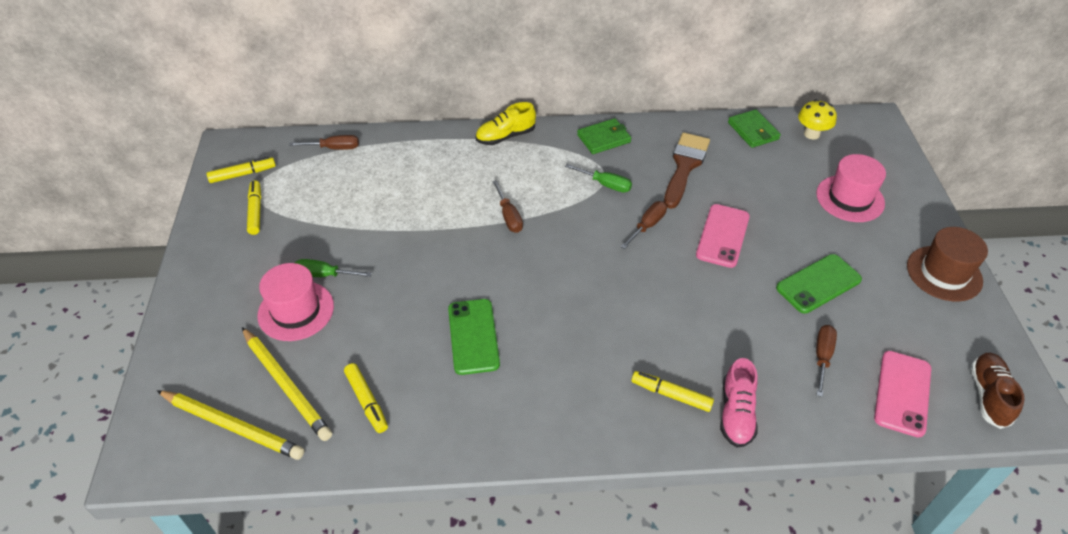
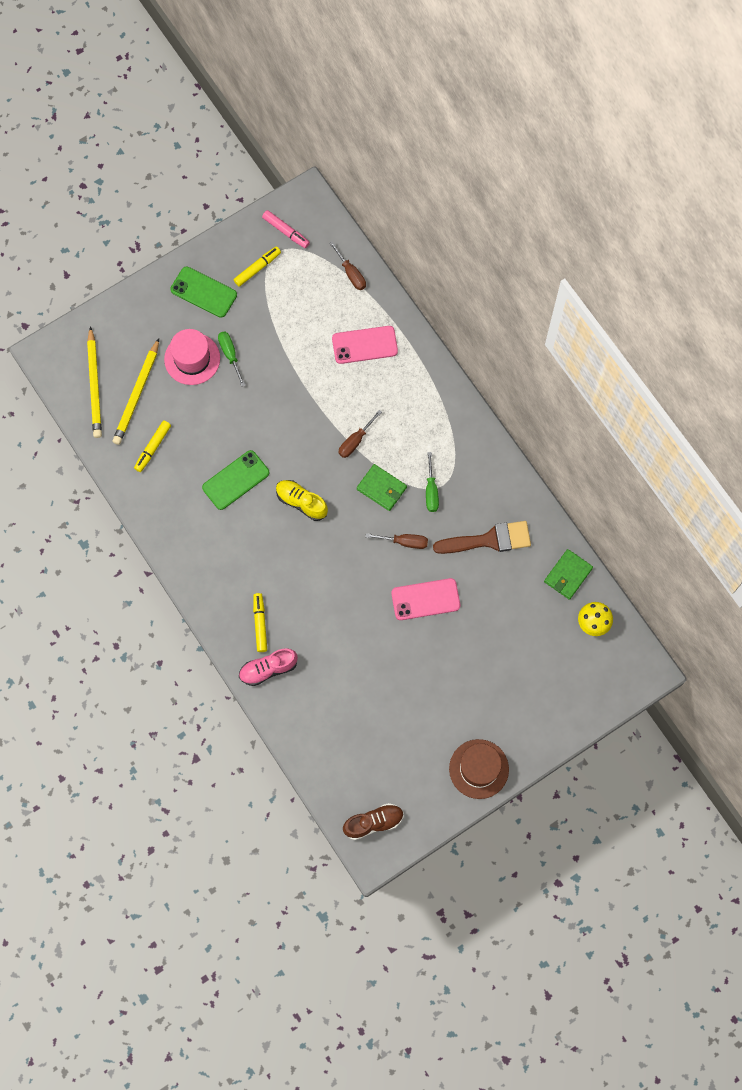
camera: 60 degrees right, 25 degrees up
(242, 174) = (286, 231): yellow marker -> pink marker
(505, 136) = (441, 388): yellow shoe -> yellow shoe (301, 502)
(603, 138) = (485, 463): green wallet -> green wallet (381, 488)
(818, 284) = (415, 683): green phone -> green phone (203, 292)
(822, 357) = (346, 707): brown screwdriver -> none
(850, 198) = (525, 678): pink hat -> none
(902, 393) = (344, 767): pink phone -> pink phone (364, 345)

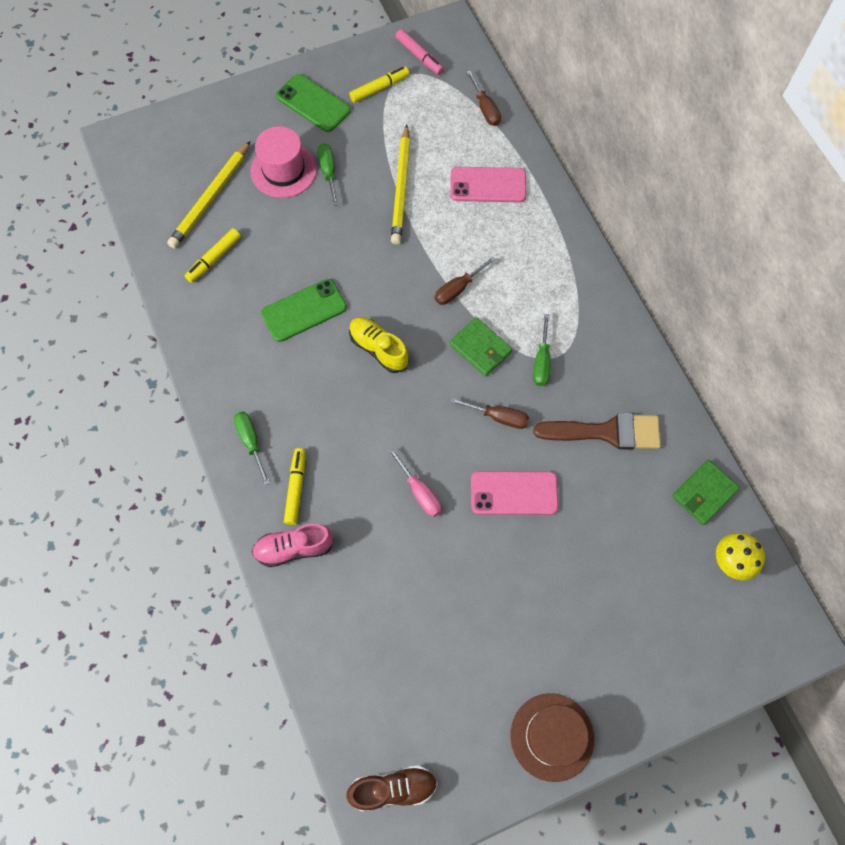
camera: 10 degrees right, 5 degrees down
(95, 385) = (164, 181): yellow pencil -> yellow pencil (401, 188)
(218, 594) = (251, 442): none -> green screwdriver
(354, 610) = (419, 492): none -> pink screwdriver

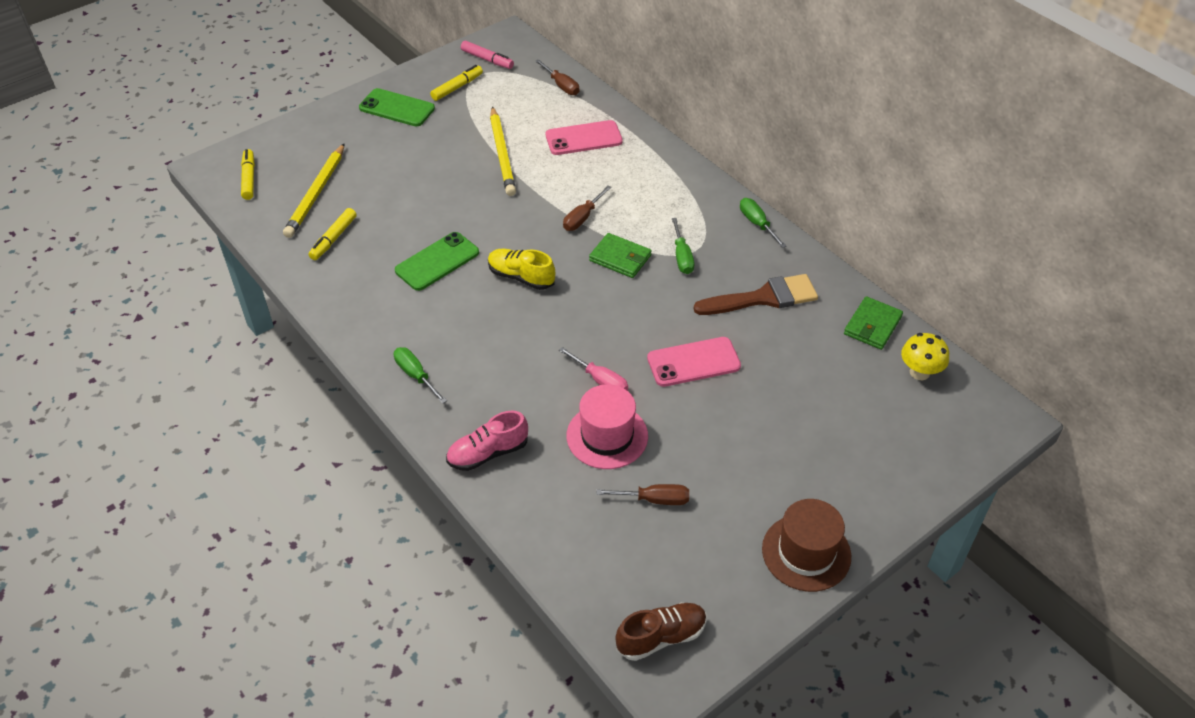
camera: 15 degrees left, 20 degrees down
(283, 170) = (383, 160): pink hat -> pink hat (607, 436)
(296, 488) = (474, 403): yellow marker -> yellow marker (249, 179)
(328, 172) = (428, 155): green screwdriver -> green screwdriver (757, 224)
(498, 417) = (656, 306): brown screwdriver -> brown screwdriver (654, 499)

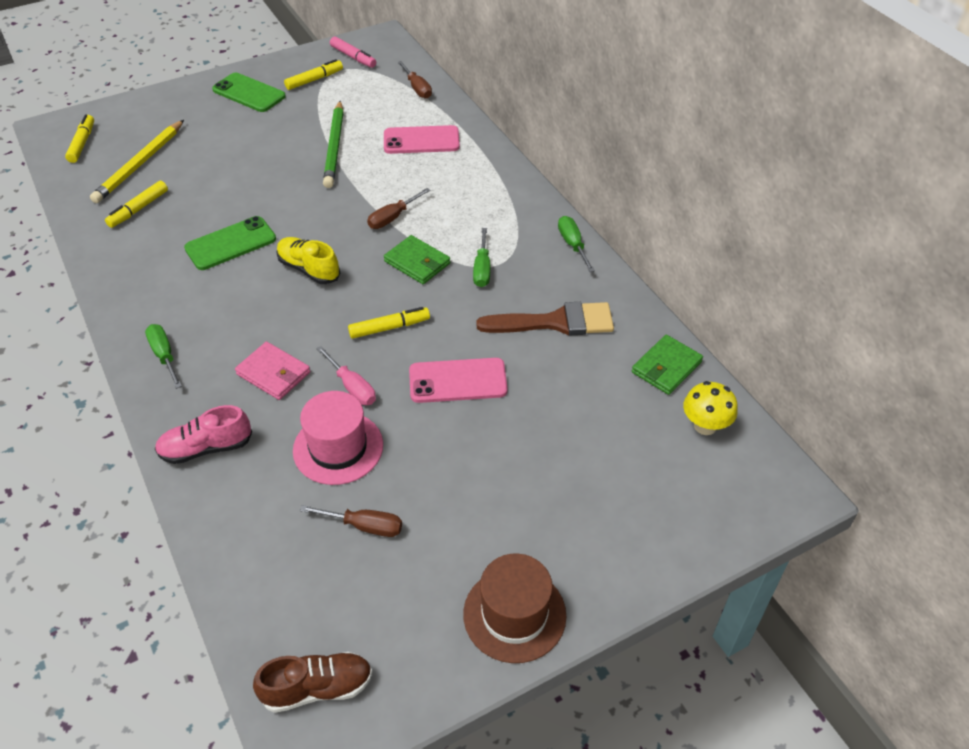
camera: 10 degrees right, 0 degrees up
(502, 154) = (334, 147): yellow pencil -> green pencil
(524, 378) = (273, 373): none -> pink wallet
(615, 322) = (389, 328): none -> yellow marker

